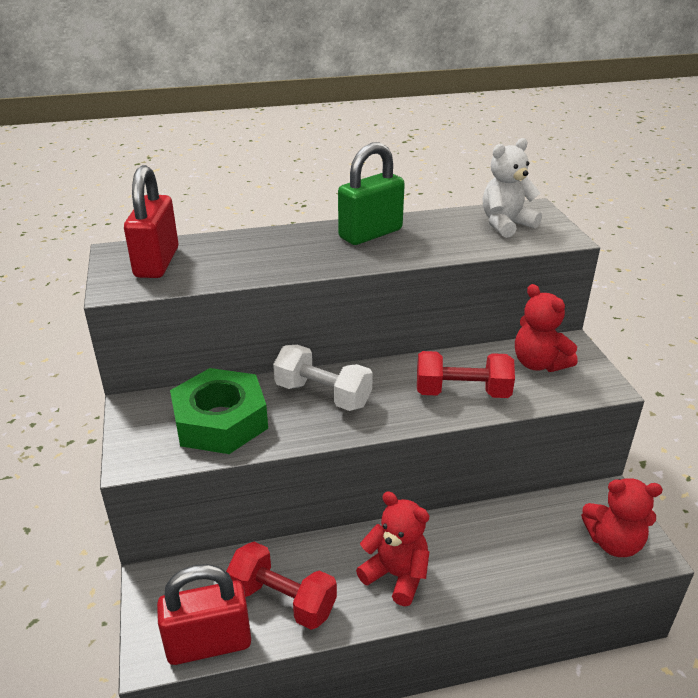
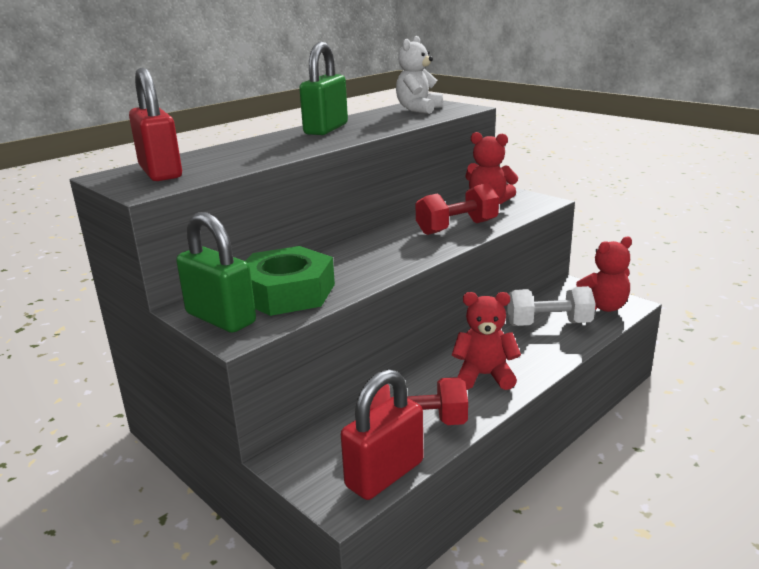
camera: 30 degrees left, 10 degrees down
(142, 431) = (220, 318): none -> green padlock
(323, 395) = (354, 256): white dumbbell -> white dumbbell (548, 324)

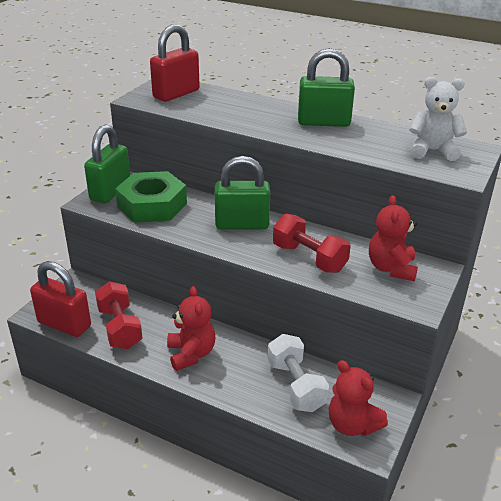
camera: 70 degrees right, 10 degrees up
(374, 248) = (242, 224): none -> green padlock

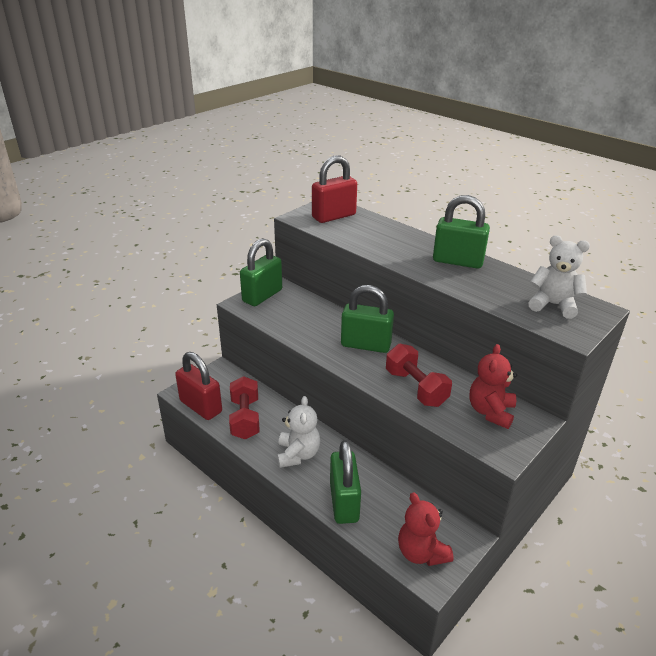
camera: 15 degrees right, 0 degrees up
(152, 205) = (293, 314): green nut -> none
(191, 354) = (298, 454): red teddy bear -> white teddy bear
(257, 392) = (344, 502): none -> green padlock
(296, 385) = (381, 503): white dumbbell -> none

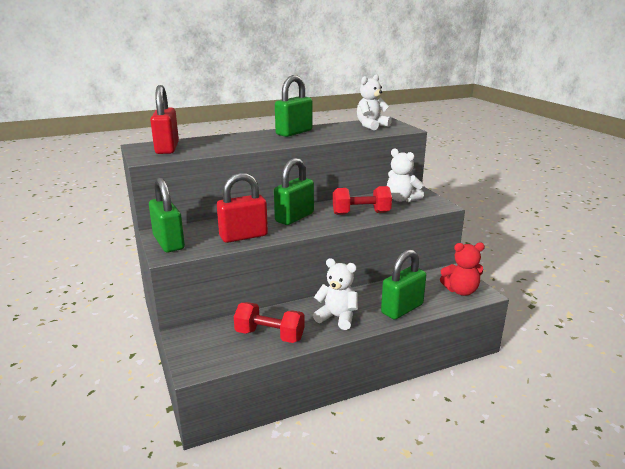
camera: 65 degrees left, 10 degrees down
(201, 406) = (228, 359): red padlock -> red padlock (243, 236)
(344, 502) = (402, 309): green padlock -> green padlock turned 60 degrees counterclockwise
(490, 412) = (401, 199): red teddy bear -> white teddy bear

